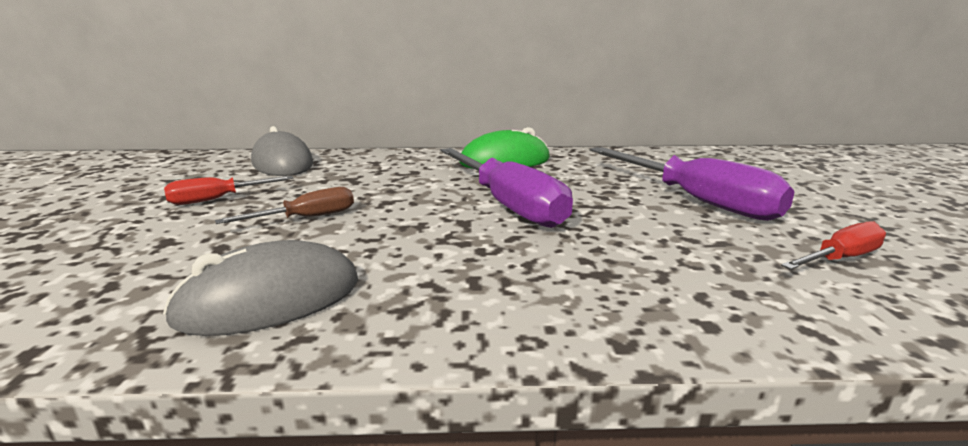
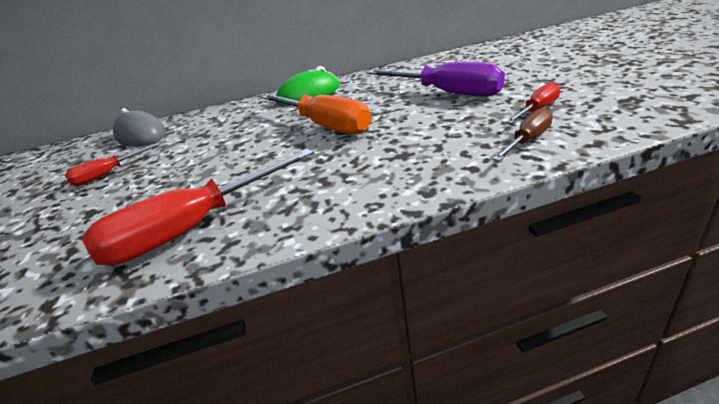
camera: 10 degrees left, 10 degrees up
(270, 300) = (194, 228): grey mouse -> red screwdriver
(306, 218) = (186, 170): brown screwdriver -> brown screwdriver (527, 140)
(508, 205) = (324, 125): purple screwdriver -> orange screwdriver

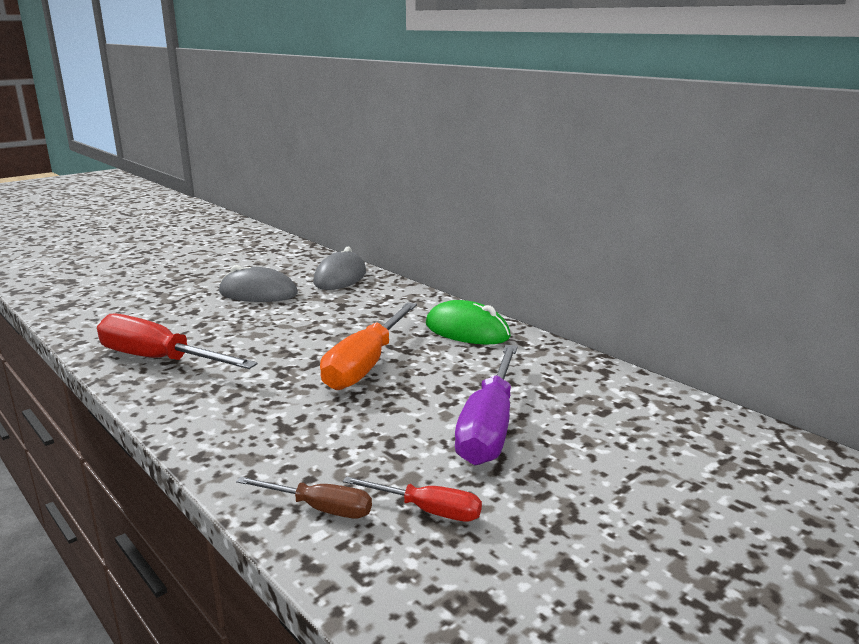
camera: 60 degrees right, 10 degrees down
(108, 174) = (258, 293): red screwdriver -> grey mouse

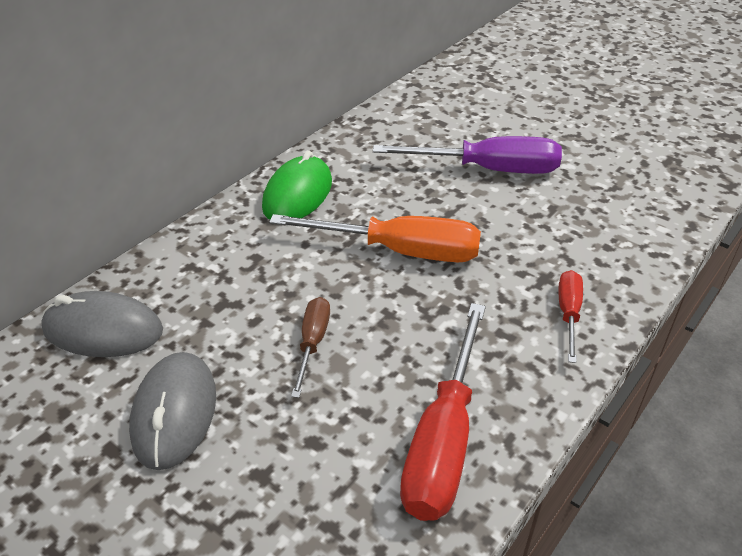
camera: 100 degrees left, 20 degrees up
(319, 508) = (638, 233): brown screwdriver -> brown screwdriver (312, 343)
(427, 510) = (608, 187): red screwdriver -> red screwdriver (568, 314)

